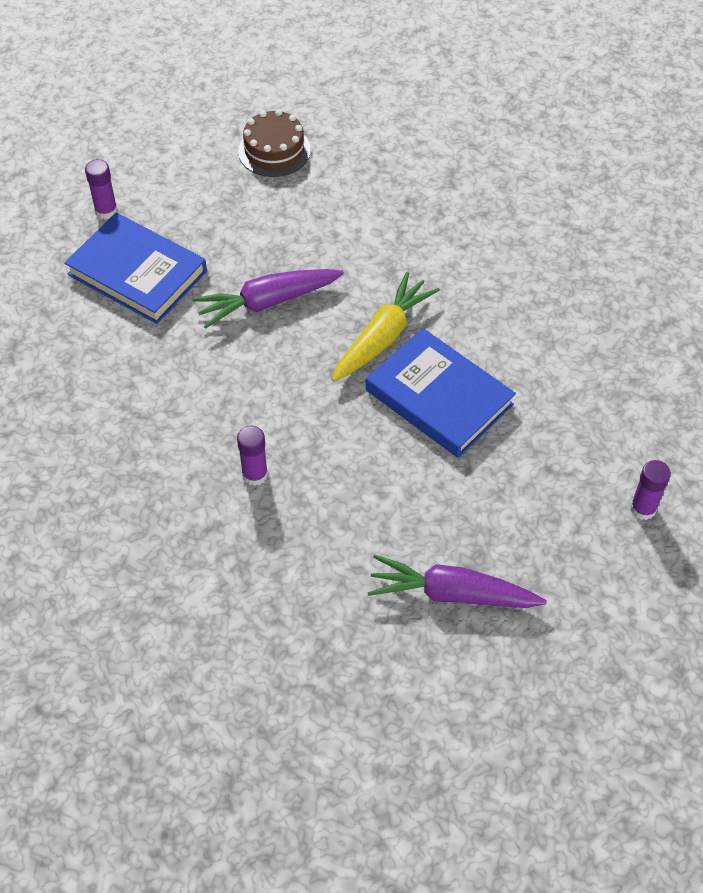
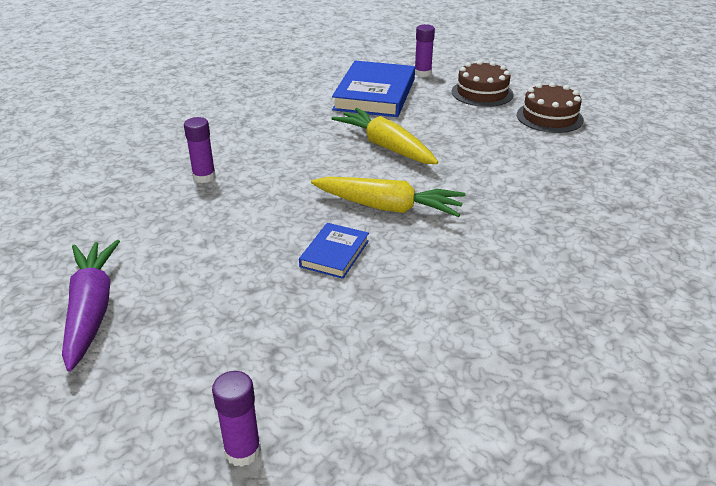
camera: 70 degrees right, 20 degrees down
(189, 179) = (482, 93): none -> brown cake
(267, 302) = (385, 146): purple carrot -> yellow carrot
(439, 397) = (334, 253): blue book -> blue book, size x0.51

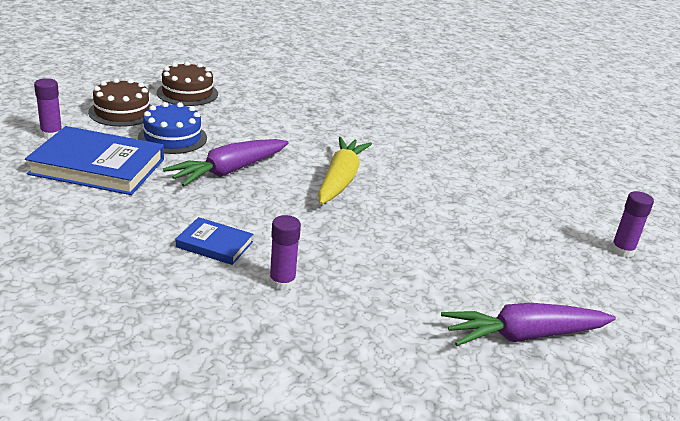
camera: 95 degrees left, 5 degrees down
(334, 253) = (412, 208): blue book -> blue book (214, 244)
(385, 146) = (228, 171): yellow carrot -> purple carrot
(442, 118) = (172, 138): none -> blue cake

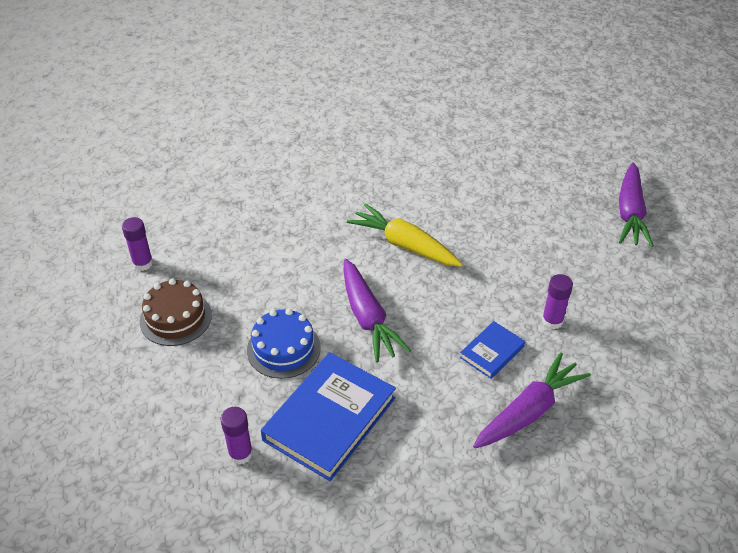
camera: 65 degrees left, 15 degrees up
(122, 112) = (204, 383): brown cake -> none
(137, 276) = (529, 411): none -> purple carrot
(622, 250) = (542, 126): purple glue stick -> purple glue stick (143, 263)

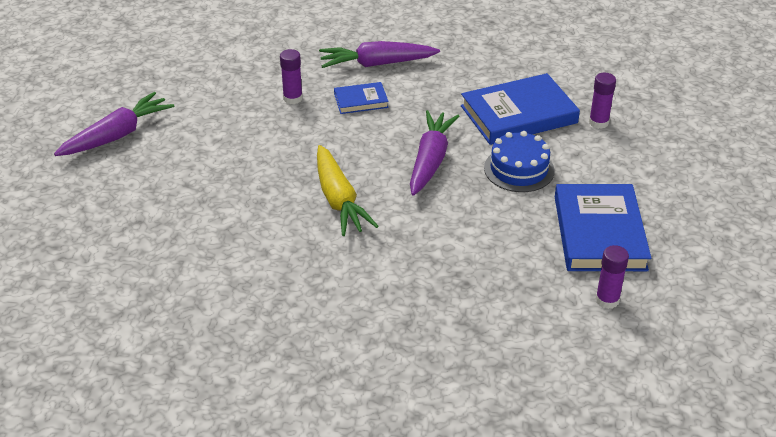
camera: 145 degrees left, 5 degrees down
(175, 318) = (599, 233): brown cake -> blue book

